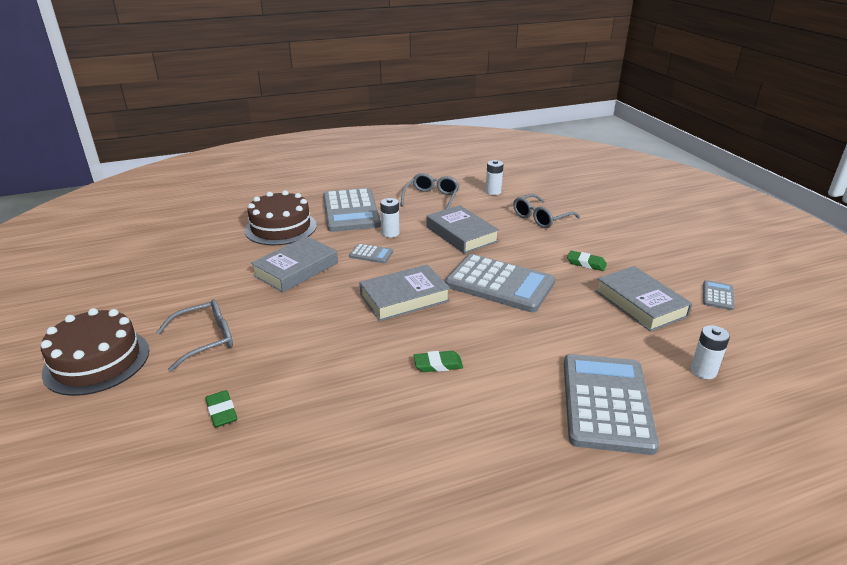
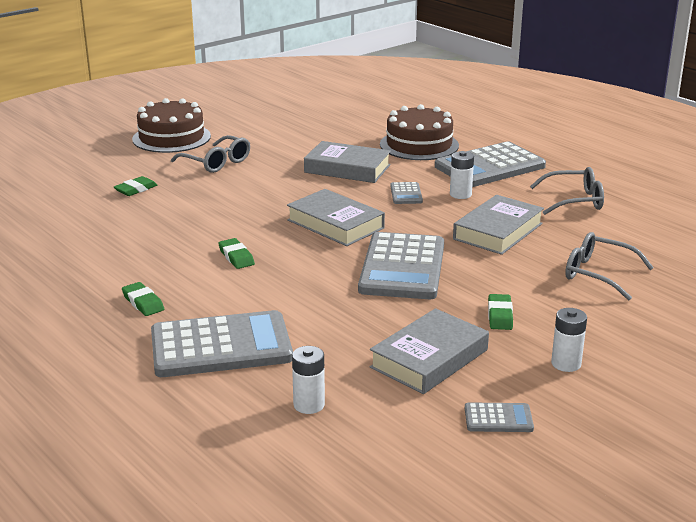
camera: 70 degrees right, 5 degrees down
(493, 192) = (642, 234): white battery -> white battery (566, 364)
(508, 444) = (143, 303): none -> green eraser

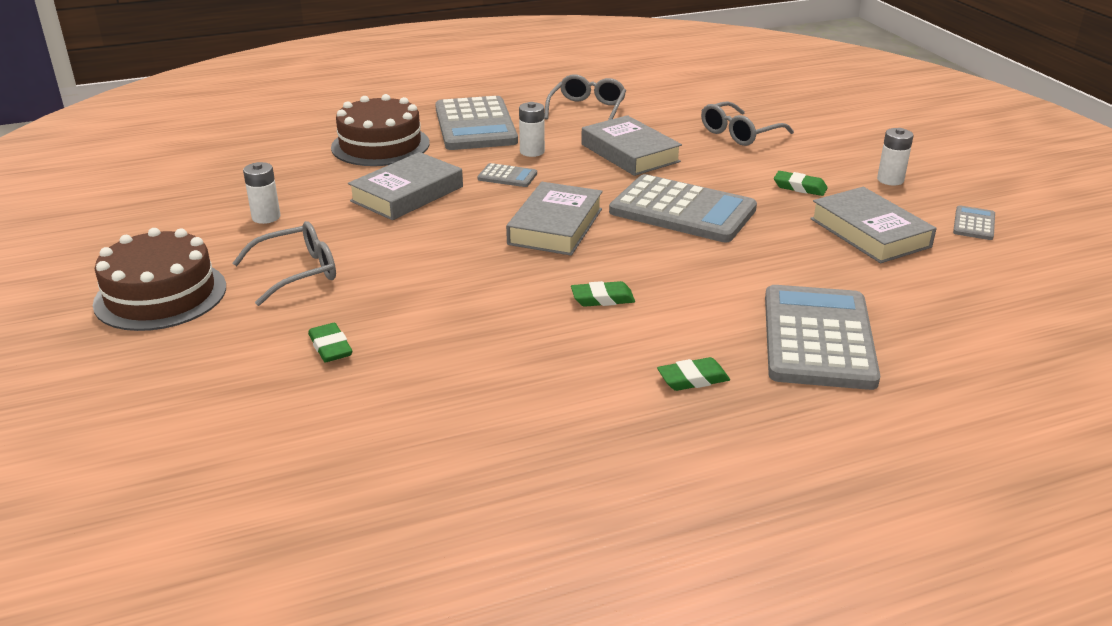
camera: 70 degrees left, 5 degrees up
(309, 405) = (945, 305): white battery -> white battery (266, 217)
(335, 224) = (555, 226): grey book -> grey book turned 45 degrees counterclockwise

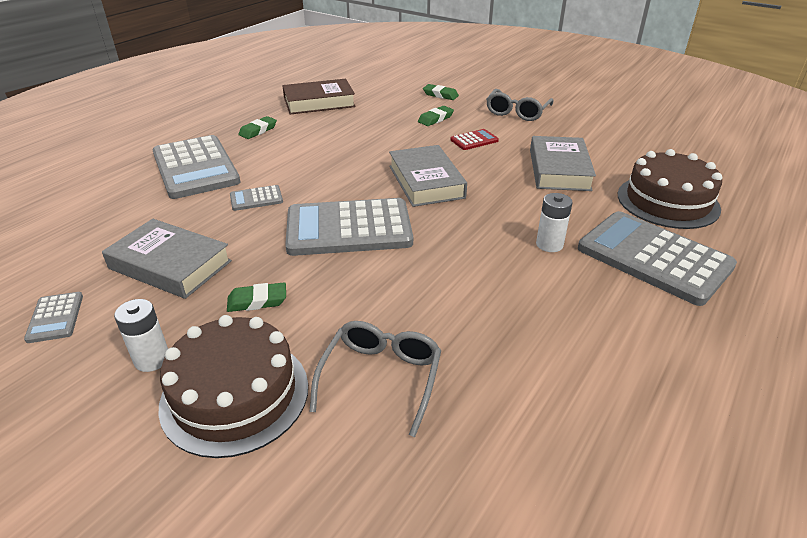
camera: 145 degrees right, 5 degrees up
(160, 295) = (551, 88): brown cake -> brown cake (235, 395)
(266, 217) = (598, 129): white battery -> none
(426, 253) = (474, 140): none -> red calculator
(507, 176) = (523, 210): grey calculator -> grey calculator (256, 199)
(539, 411) = (319, 102): none -> brown book
(587, 109) = (604, 342): grey glasses -> none
(602, 299) = (341, 149): green eraser -> green eraser (435, 119)
(629, 153) = (465, 281): grey book -> none

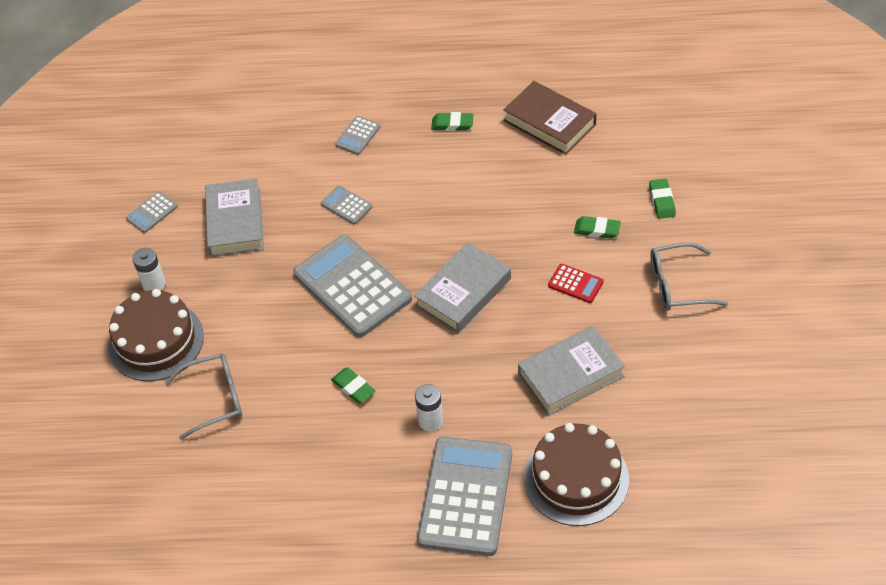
camera: 60 degrees right, 15 degrees up
(195, 168) = (358, 136): grey calculator -> grey calculator, size x0.44
(257, 301) = (235, 293): green eraser -> green eraser (353, 387)

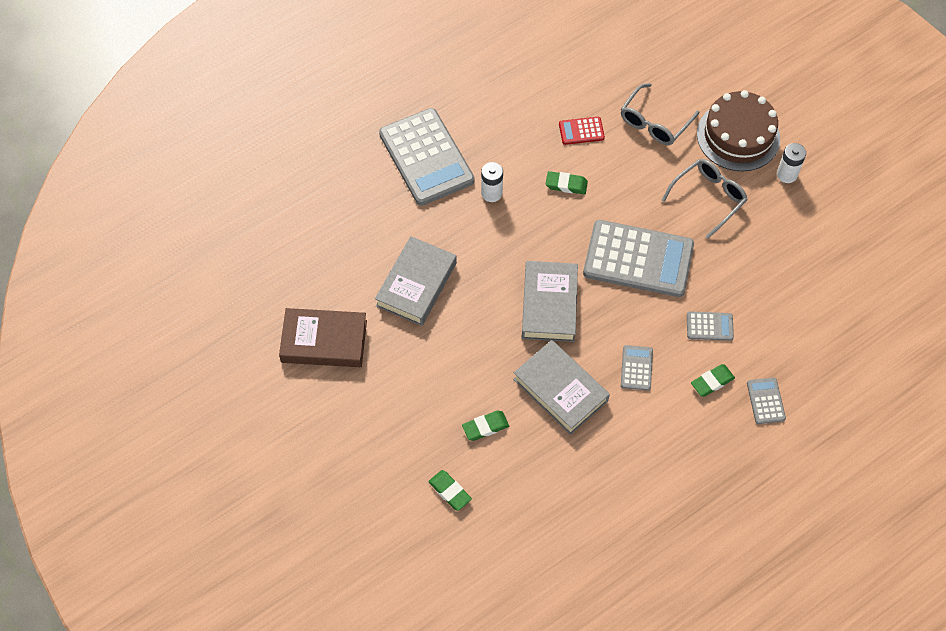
camera: 140 degrees right, 10 degrees up
(152, 213) = (854, 228): grey calculator -> grey calculator (636, 368)
(235, 222) = (781, 258): grey book -> grey book (560, 390)
(452, 124) = (695, 465): green eraser -> green eraser (712, 382)
(549, 122) = (610, 521): brown book -> brown book (324, 341)
(575, 284) = (467, 364): red calculator -> red calculator (581, 131)
(576, 479) = (359, 211): brown cake -> none
(678, 285) = (383, 412): grey glasses -> grey glasses (708, 198)

